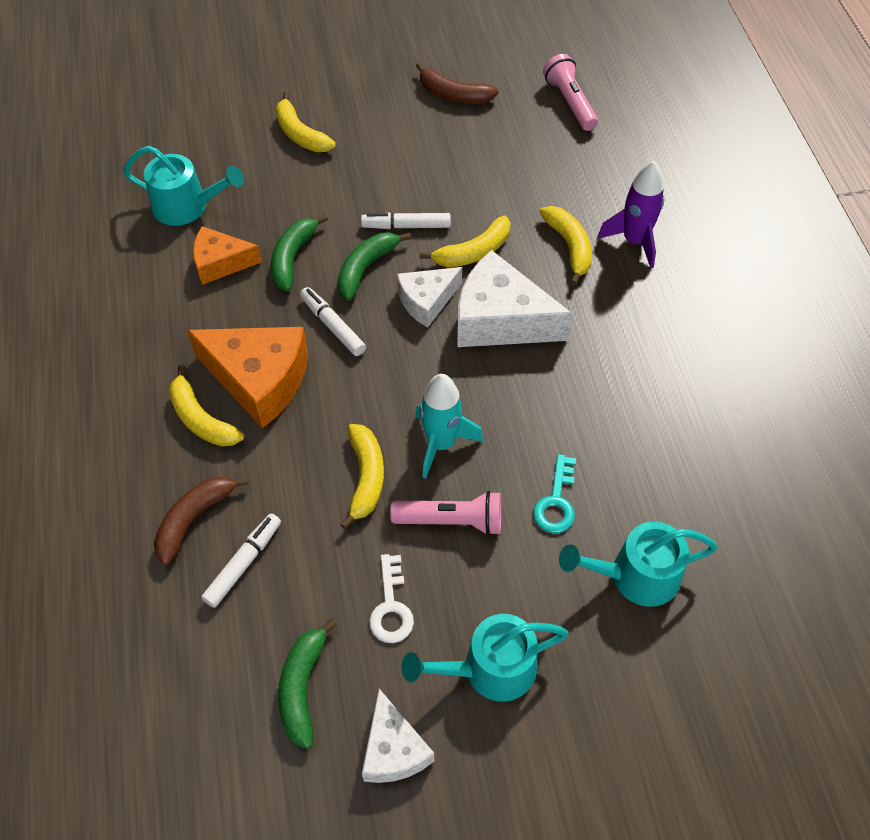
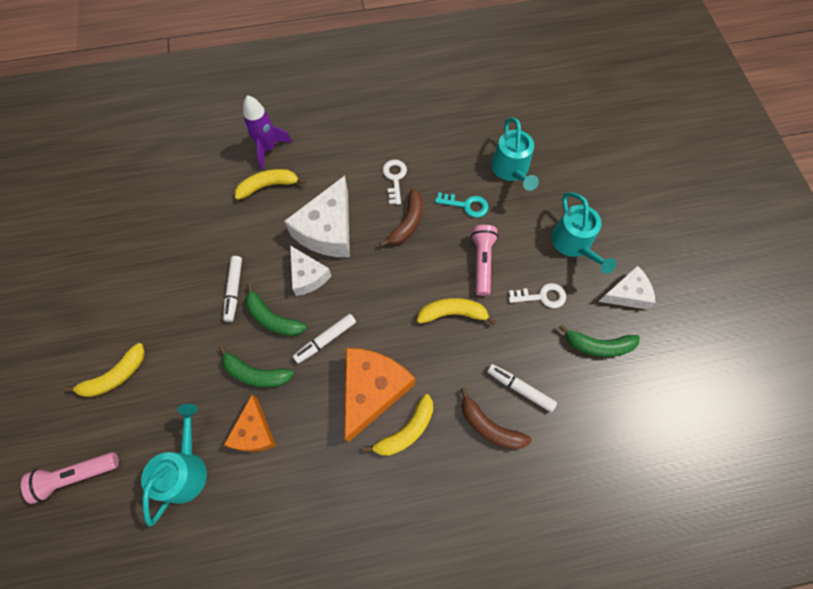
camera: 90 degrees left, 10 degrees up
(441, 444) = (426, 268): turquoise rocket -> none
(454, 95) = (97, 255): brown banana -> brown banana (407, 223)
(473, 252) = (265, 245): yellow banana -> none
(570, 102) = (126, 176): pink flashlight -> pink flashlight (76, 476)
(598, 400) = (395, 178): none -> white key

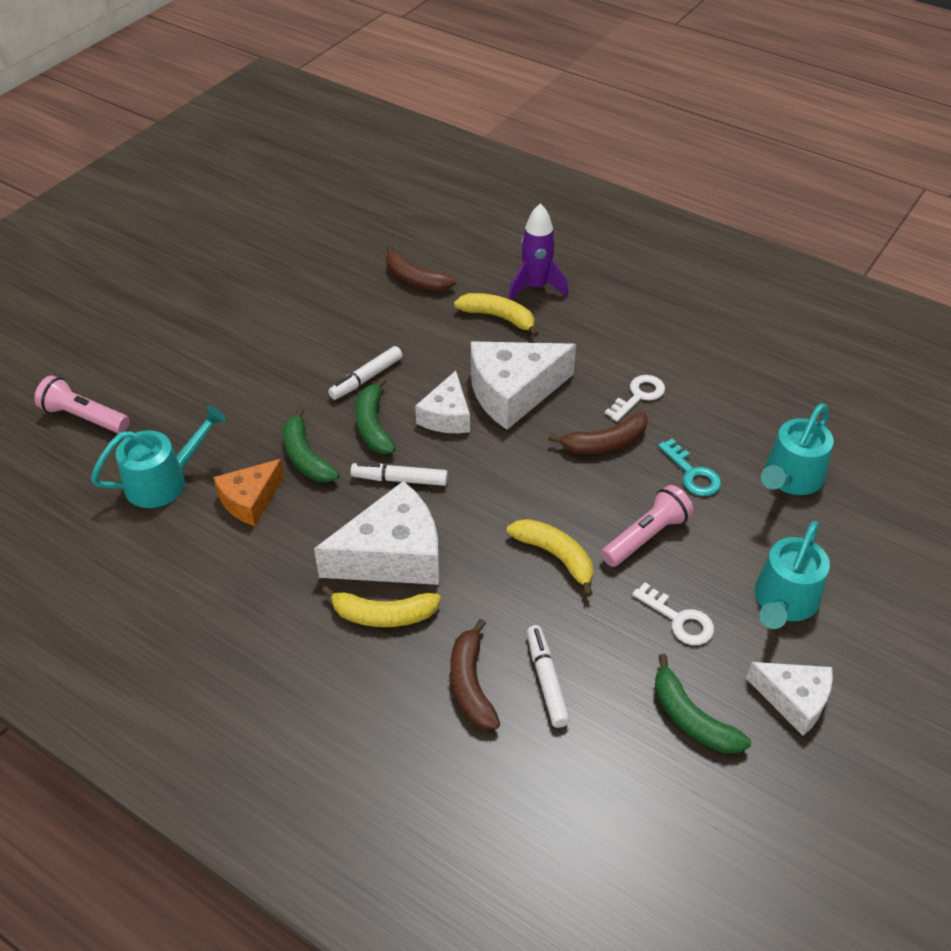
camera: 45 degrees right, 20 degrees down
(115, 376) = (195, 370): yellow banana -> none
(190, 197) = (415, 279): none -> brown banana
(372, 390) = (392, 555): orange cheese -> white cheese

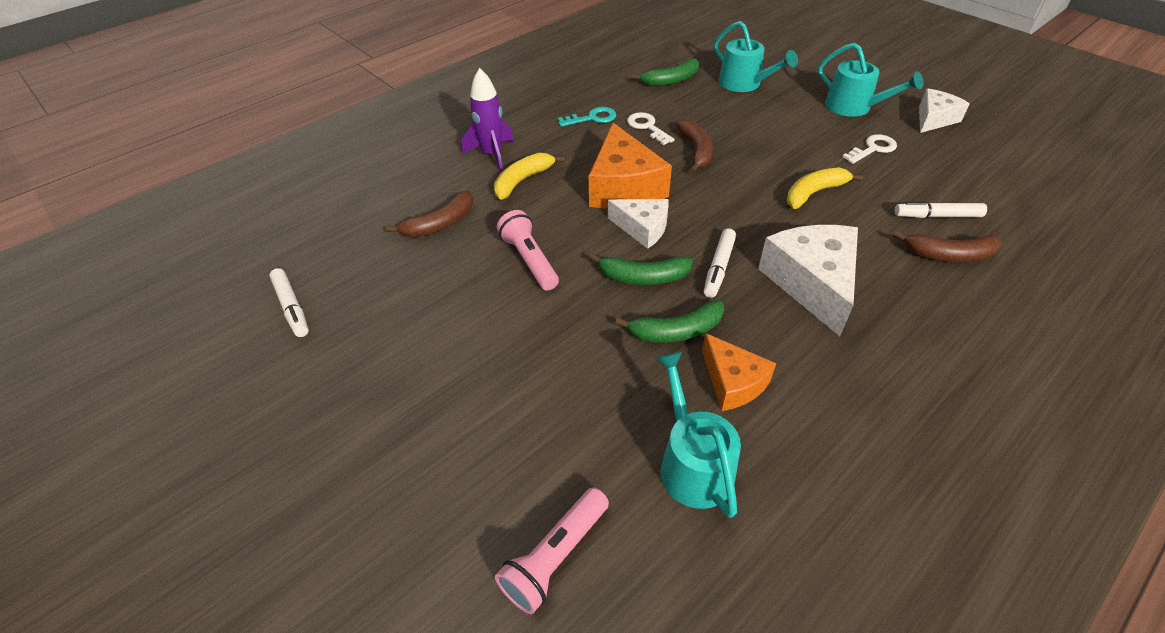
camera: 75 degrees left, 0 degrees up
(366, 378) = (574, 274): white marker -> white marker (292, 307)
(383, 615) = (882, 297): yellow banana -> none
(513, 392) = (624, 186): white cheese -> orange cheese
(646, 536) = (795, 149): pink flashlight -> pink flashlight (529, 260)
(691, 718) = (957, 159): green banana -> green banana (670, 80)
(692, 473) = (734, 119): turquoise key -> turquoise key (592, 118)

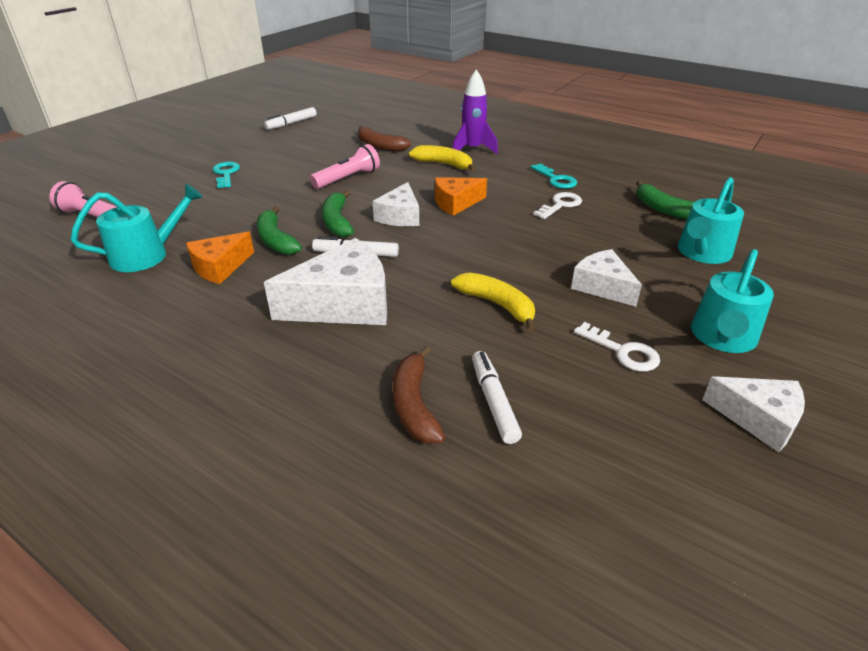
camera: 75 degrees right, 10 degrees down
(457, 386) = (226, 174): none -> turquoise key
(624, 186) = (456, 203): orange cheese -> orange cheese, size x0.60
(695, 151) = (535, 232): brown banana -> none
(789, 137) = (602, 287): none -> white cheese

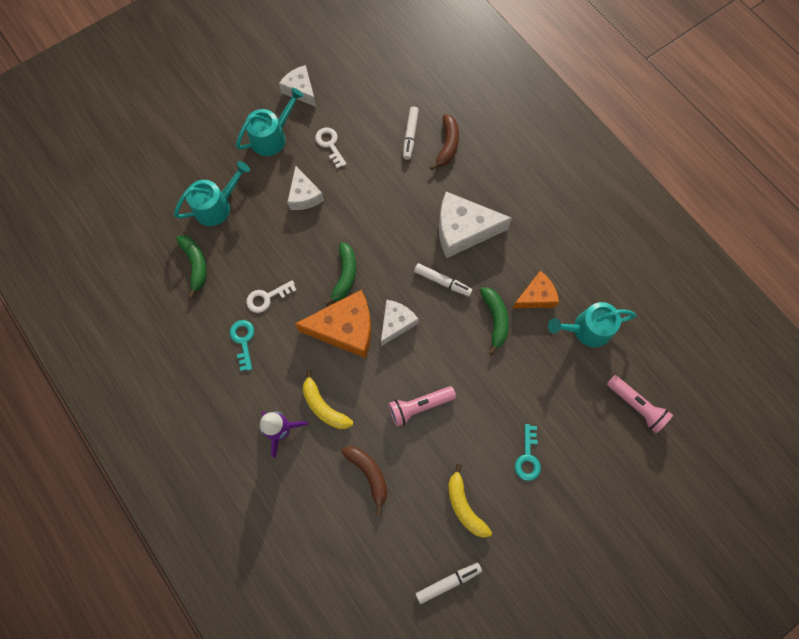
camera: 160 degrees left, 35 degrees up
(337, 221) = (445, 331): green banana -> green banana (345, 275)
(456, 203) = (345, 329): orange cheese -> orange cheese, size x1.66
(497, 305) = (374, 200): yellow banana -> yellow banana (464, 506)

